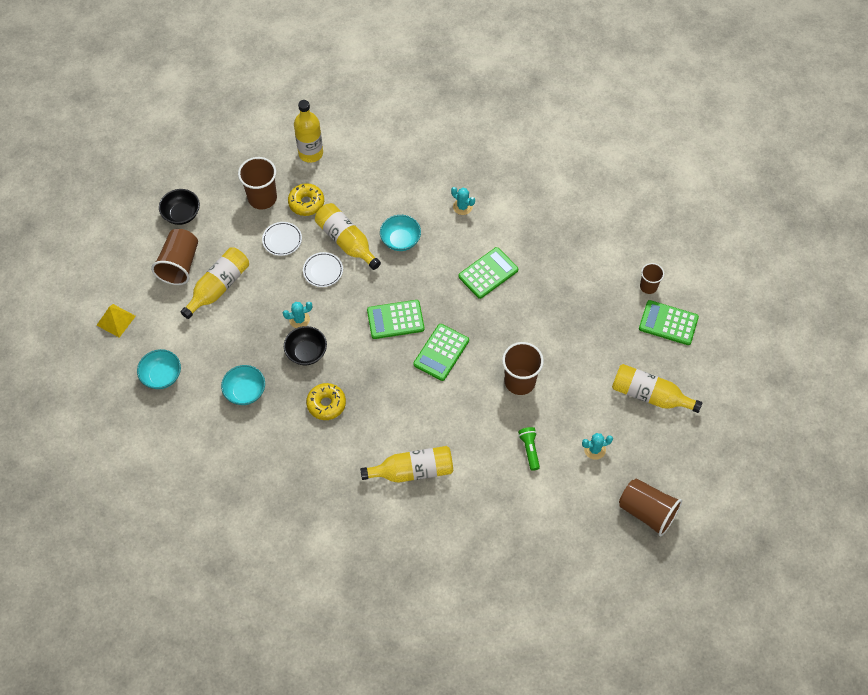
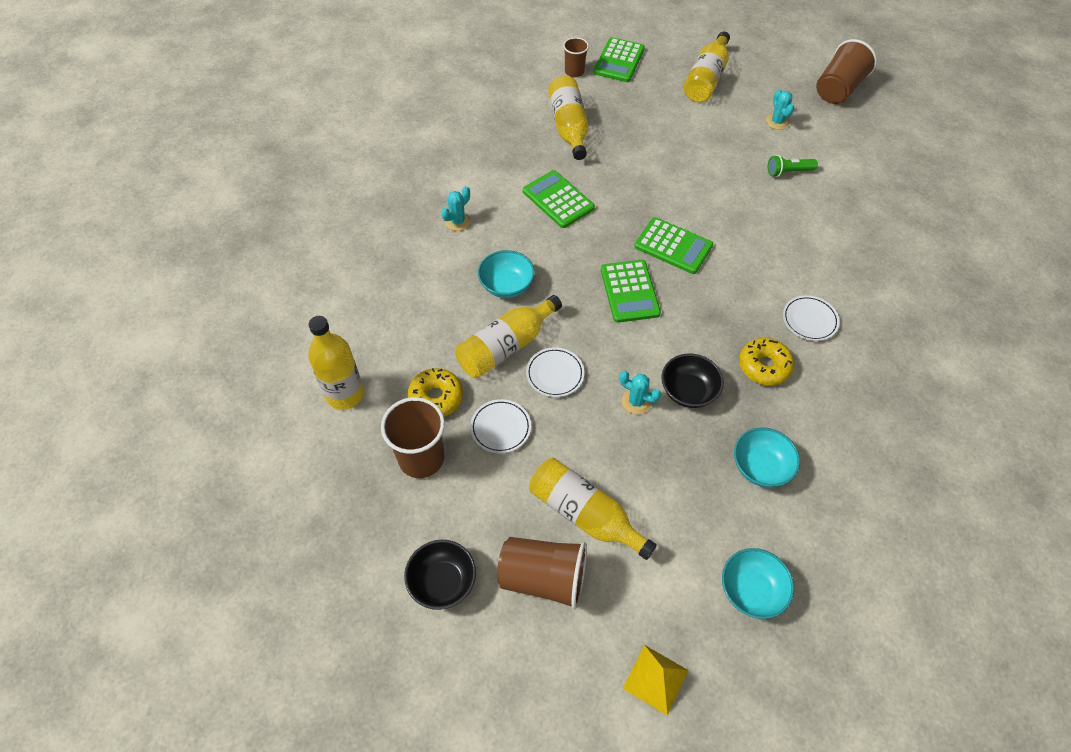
camera: 90 degrees left, 5 degrees down
(299, 319) = (636, 401): turquoise cactus -> turquoise cactus turned 45 degrees counterclockwise
(368, 442) = (809, 320): none -> white plate
(413, 471) = (838, 275): yellow bottle -> yellow bottle (569, 127)
(520, 381) = (704, 177): brown cup -> none

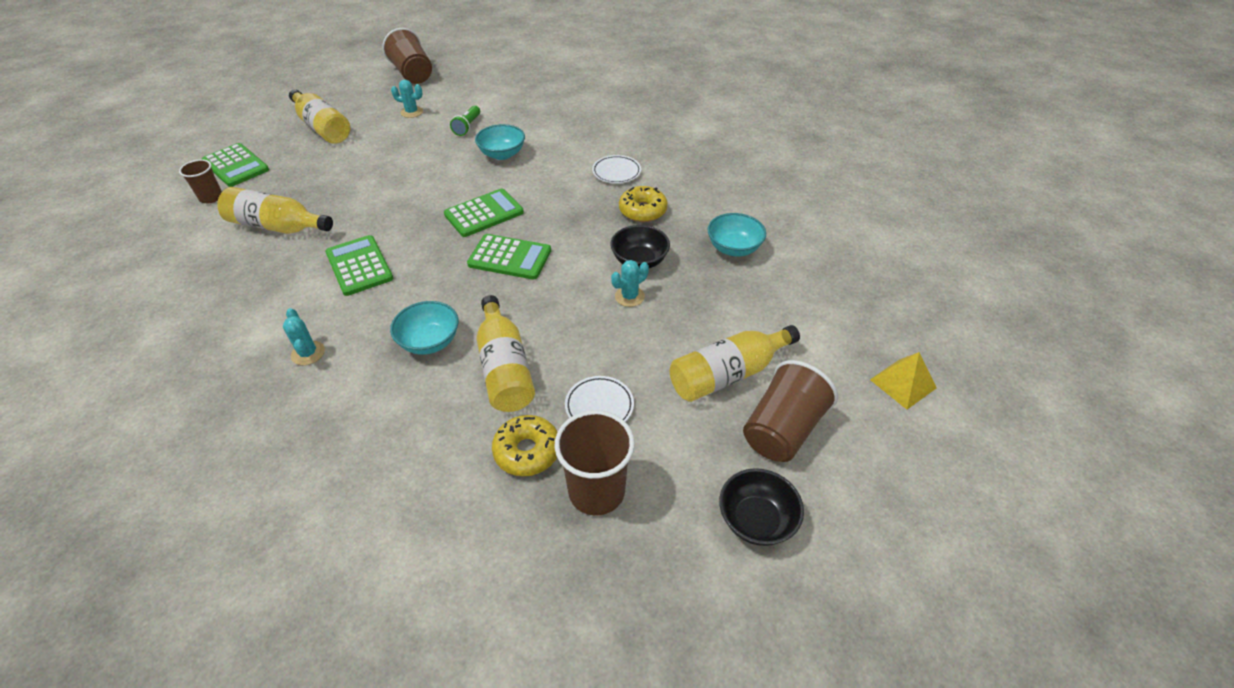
camera: 65 degrees left, 10 degrees down
(345, 394) = (461, 546): yellow bottle -> none
(555, 374) = (563, 341): white plate -> none
(558, 200) = (359, 266): green calculator -> green calculator turned 75 degrees clockwise
(751, 591) = (840, 295): turquoise bowl -> turquoise bowl (502, 154)

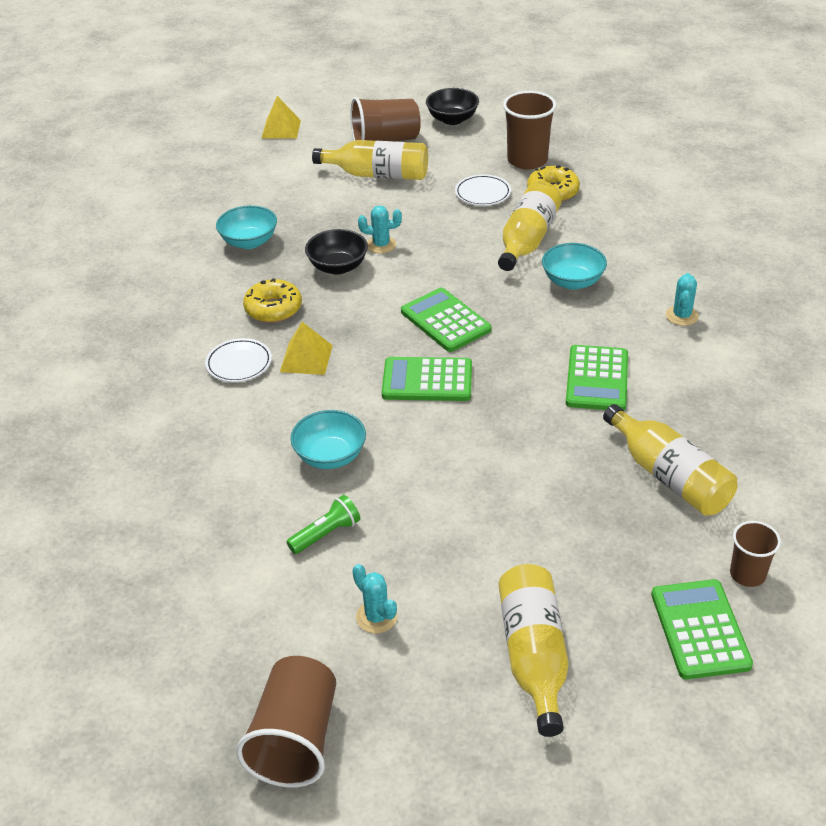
camera: 140 degrees left, 5 degrees down
(579, 192) = (306, 358): none -> yellow pyramid

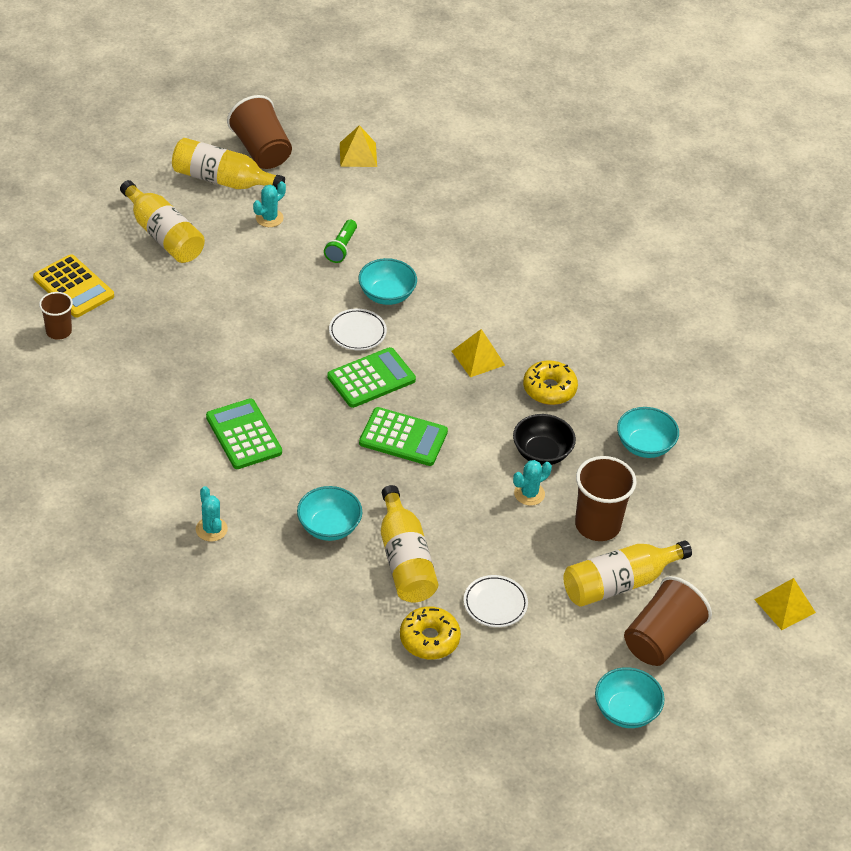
camera: 140 degrees right, 5 degrees up
(175, 664) = (358, 154): none -> yellow pyramid
(239, 364) = (522, 332): white plate -> white plate (357, 332)
(376, 617) = (269, 218): turquoise cactus -> turquoise cactus turned 60 degrees counterclockwise
(452, 119) = (626, 711): black bowl -> turquoise bowl
(527, 160) = (491, 677): brown cup -> brown cup (597, 525)
(669, 476) = (144, 377): yellow bottle -> yellow bottle (222, 180)
(700, 629) = (73, 287): green calculator -> yellow calculator

